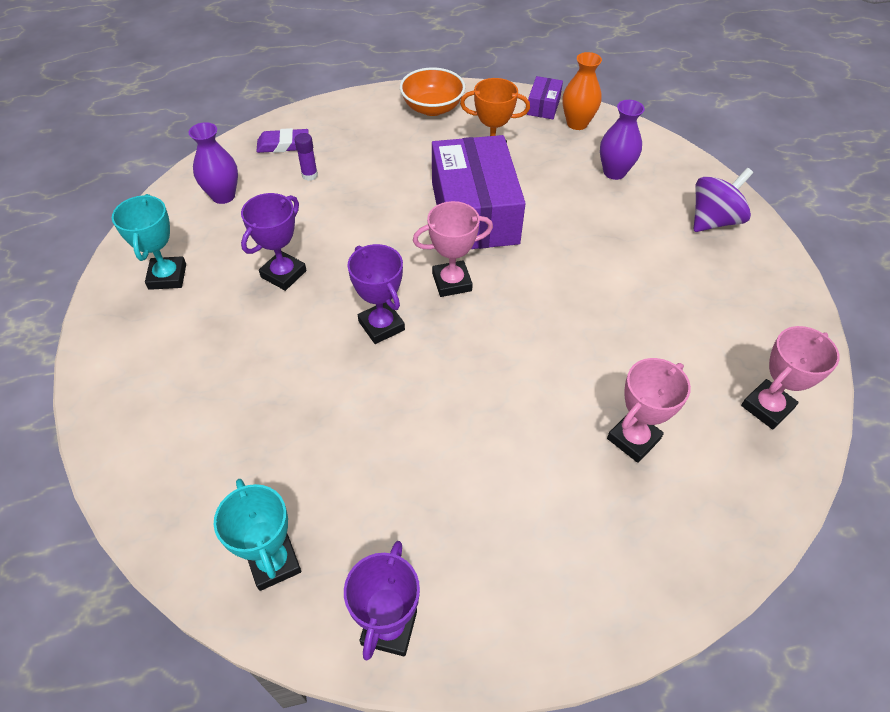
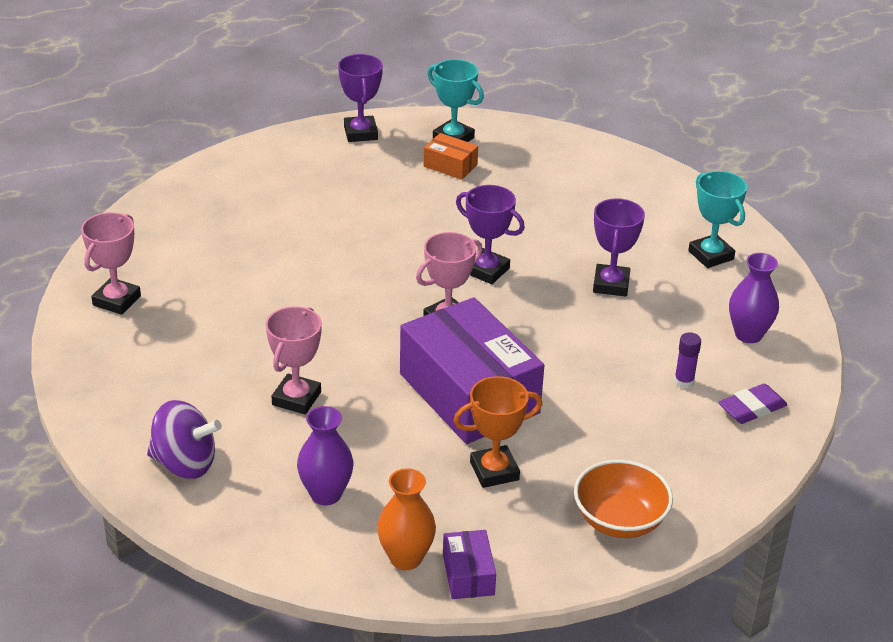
camera: 155 degrees right, 15 degrees down
(314, 504) = (450, 165): none -> orange box
(633, 439) = (230, 252): pink trophy -> pink trophy (296, 398)
(713, 220) = (185, 463): purple spinning top -> purple spinning top turned 105 degrees counterclockwise

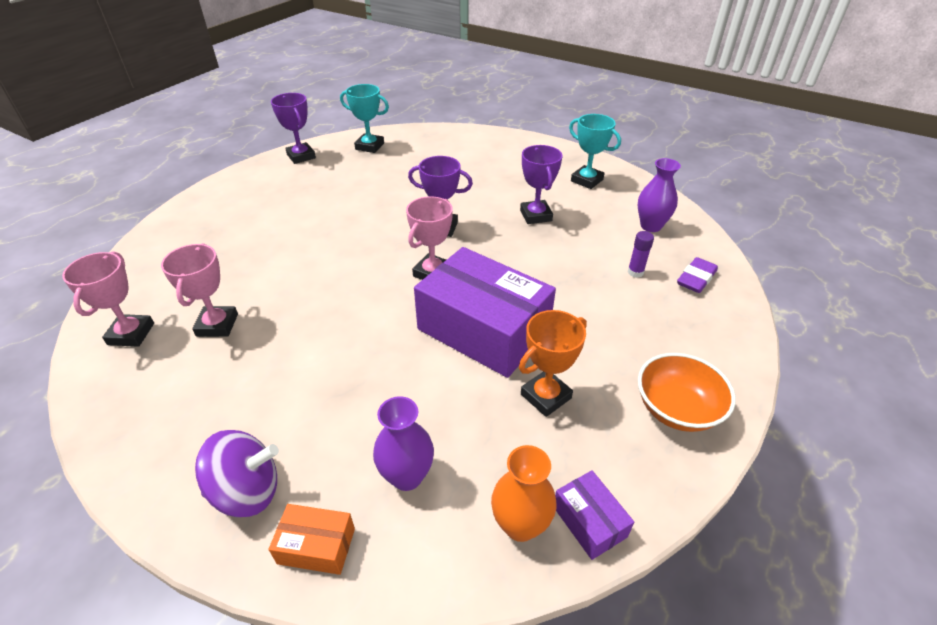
camera: 20 degrees left, 5 degrees up
(296, 398) = (336, 380): pink trophy -> pink trophy (217, 325)
(450, 165) = (376, 163): orange box -> orange box (316, 546)

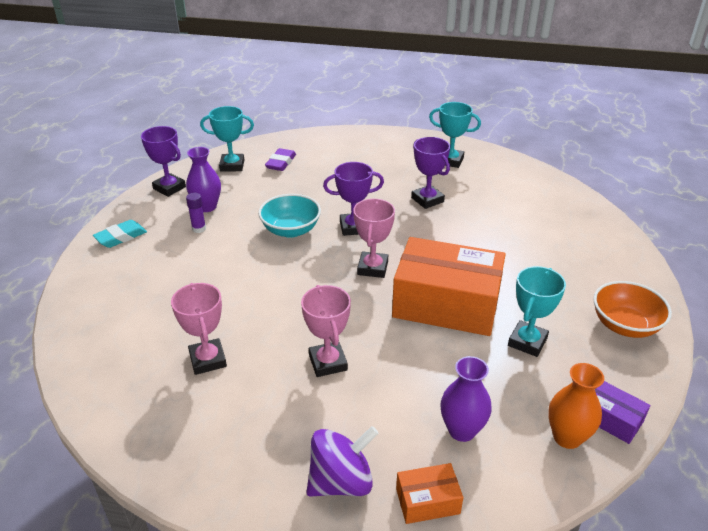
camera: 20 degrees left, 5 degrees down
(131, 334) = (127, 389): pink trophy -> pink trophy (328, 362)
(229, 192) = (121, 237): none -> turquoise eraser
(380, 217) = (291, 230): none -> turquoise bowl
(483, 329) = (446, 304): purple box -> orange box
(545, 396) = (527, 342): orange trophy -> turquoise trophy
(635, 272) = (535, 230): purple glue stick -> purple glue stick (199, 229)
(651, 226) = (524, 189): purple vase -> purple vase (207, 207)
(696, 279) = (583, 225): purple eraser -> purple eraser (281, 163)

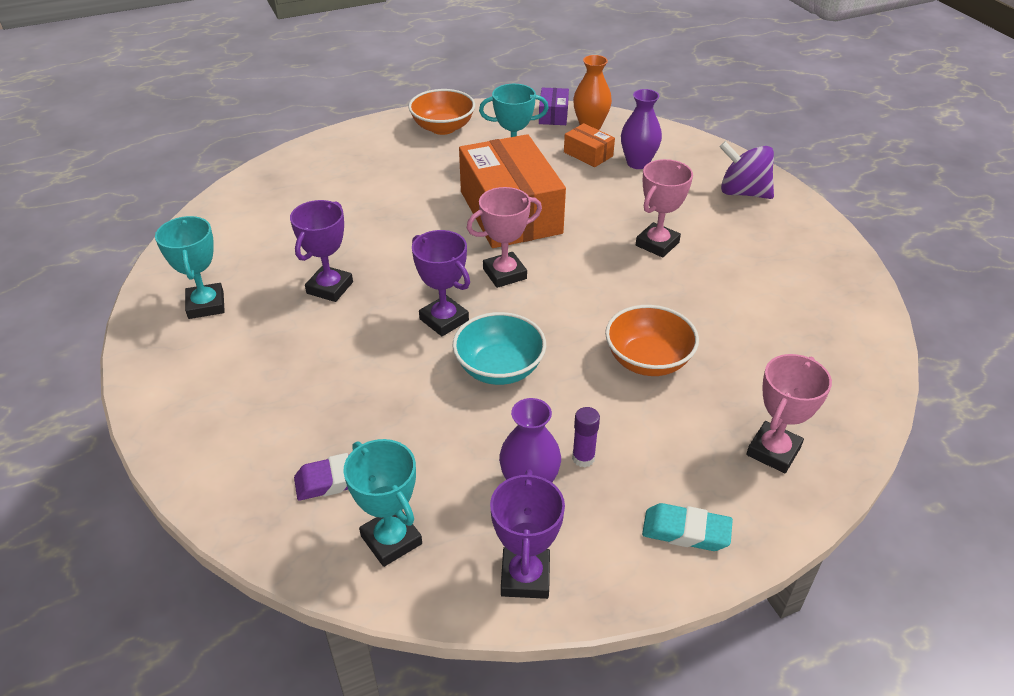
camera: 125 degrees left, 5 degrees up
(208, 360) = (744, 311): pink trophy -> pink trophy (773, 451)
(227, 286) = (648, 360): none -> orange bowl
(427, 501) = (708, 158): orange box -> orange box (588, 154)

